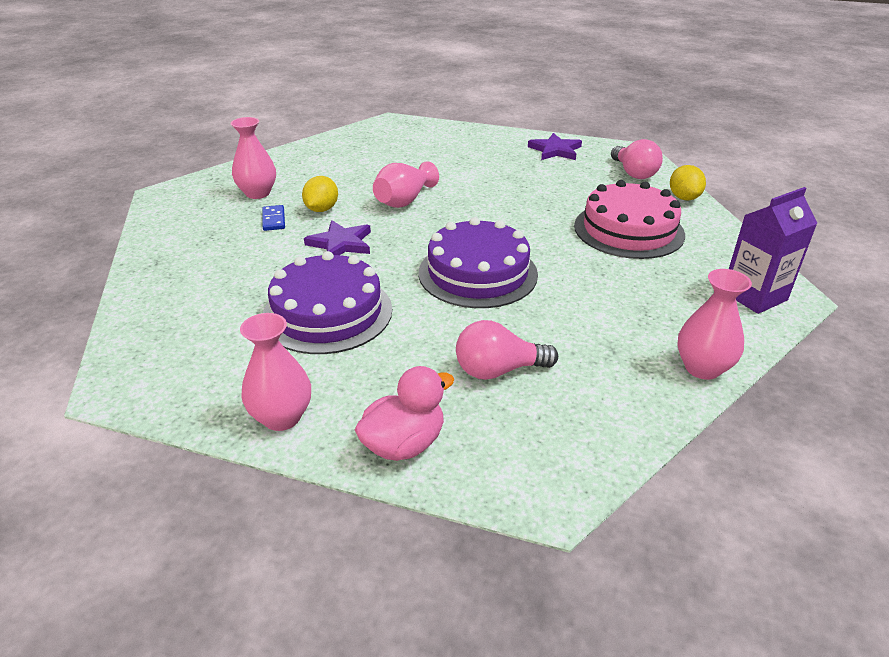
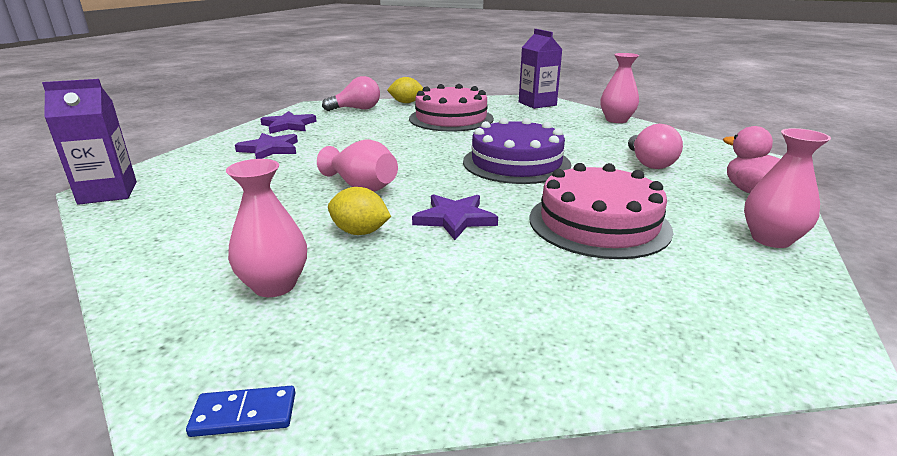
camera: 85 degrees left, 10 degrees down
(274, 220) = (376, 265): blue domino -> blue domino (244, 414)
(327, 313) = (598, 223): purple cake -> pink cake
(387, 124) = (108, 193): none -> purple carton
(484, 154) = (270, 149): none -> purple star

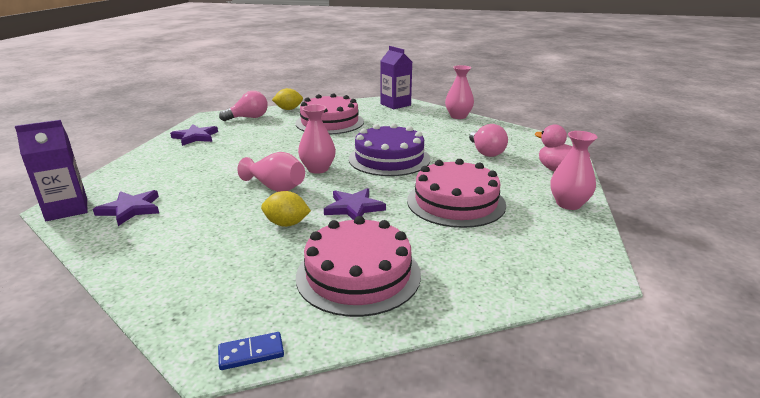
camera: 10 degrees left, 0 degrees up
(270, 149) = (188, 160): purple star -> purple star (130, 209)
(274, 285) = (237, 269): pink vase -> pink vase (318, 169)
(437, 311) = (358, 274): none -> pink cake

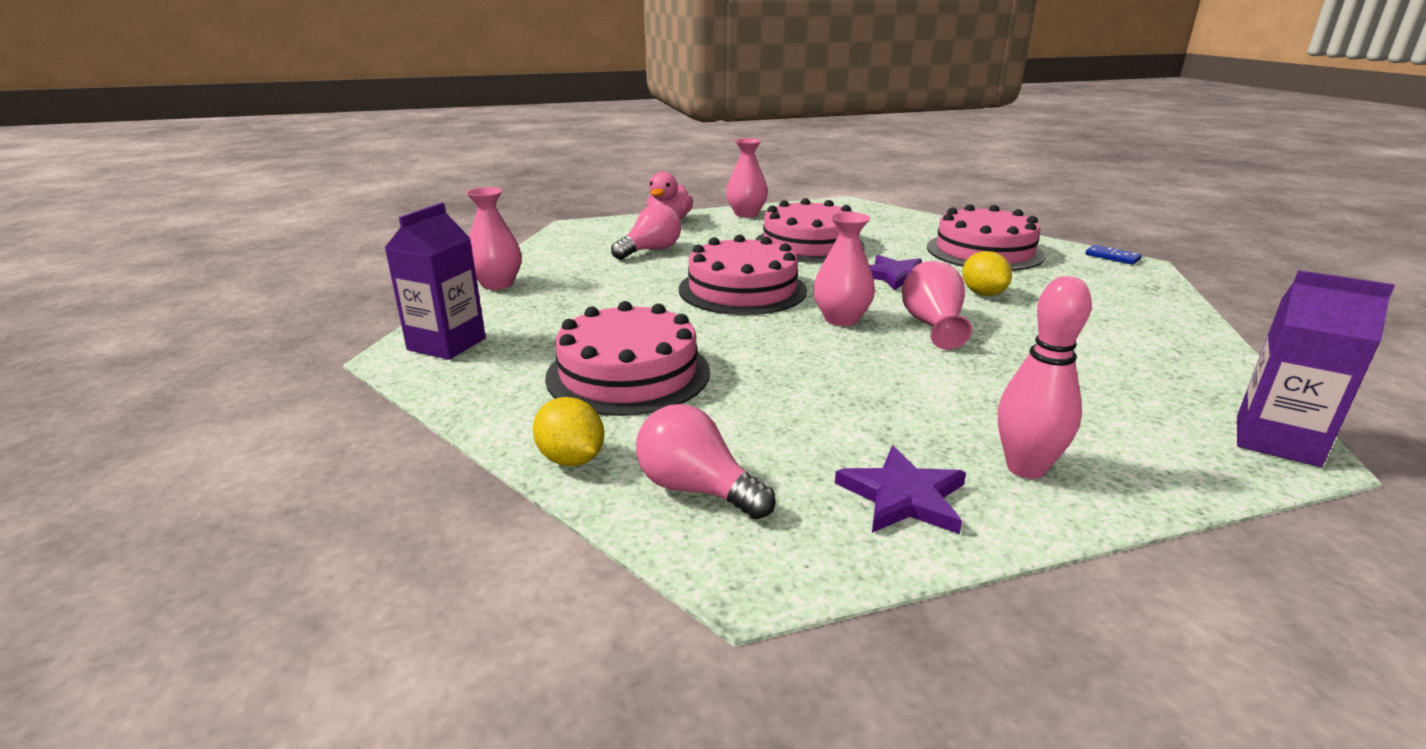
camera: 120 degrees left, 0 degrees up
(130, 209) = (1160, 390): purple star -> none
(167, 157) = (1025, 468): none -> pink bowling pin
(389, 158) = (742, 289): purple cake -> pink cake

